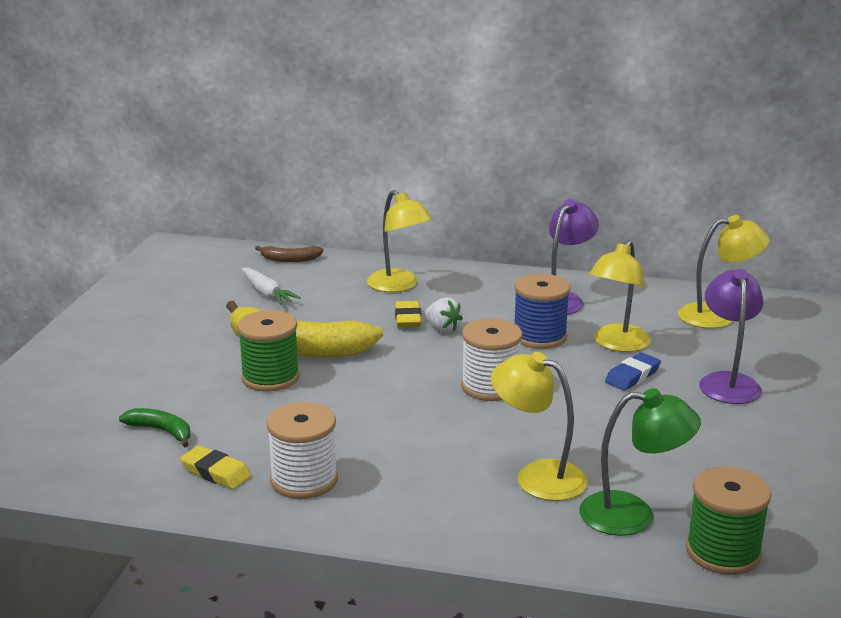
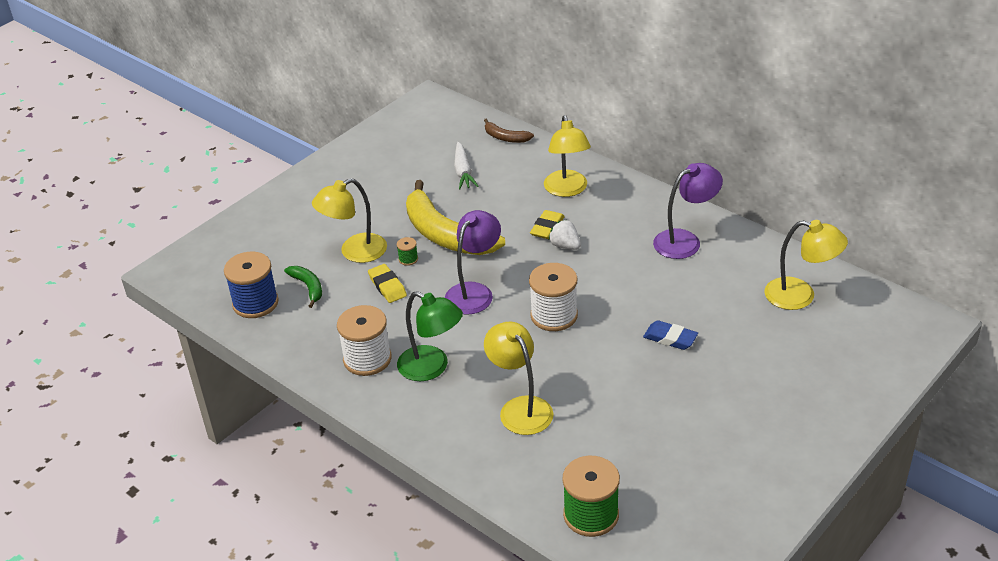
camera: 30 degrees right, 15 degrees up
(216, 472) = (318, 334): yellow eraser -> yellow eraser (387, 286)
(270, 377) = (408, 259): green spool -> green spool, size x0.44
(442, 328) = (565, 246): white strawberry -> white strawberry turned 150 degrees clockwise
(539, 336) = (633, 276): blue spool -> blue spool (255, 303)
(617, 344) = (687, 302): yellow lamp -> yellow lamp (354, 252)
(632, 376) = (670, 338): blue eraser -> blue eraser turned 45 degrees clockwise
(633, 515) = (557, 463): green lamp -> green lamp (432, 368)
(727, 382) = (741, 367): purple lamp -> purple lamp (474, 292)

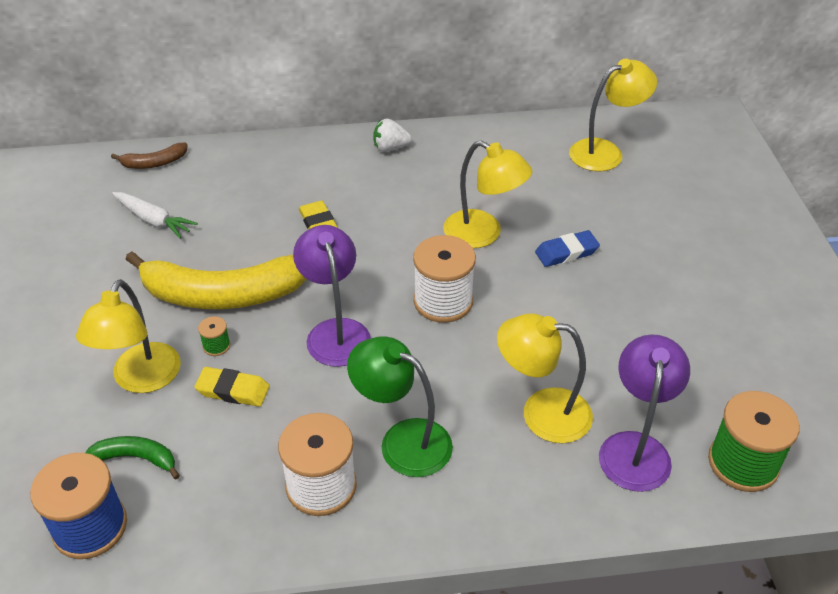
camera: 50 degrees left, 5 degrees up
(432, 368) = (403, 441): green lamp -> green lamp turned 135 degrees counterclockwise
(565, 246) = (359, 230): white strawberry -> white strawberry (390, 148)
(567, 190) = (288, 178): yellow lamp -> yellow lamp (483, 234)
(685, 240) = (456, 161): purple lamp -> purple lamp (635, 448)

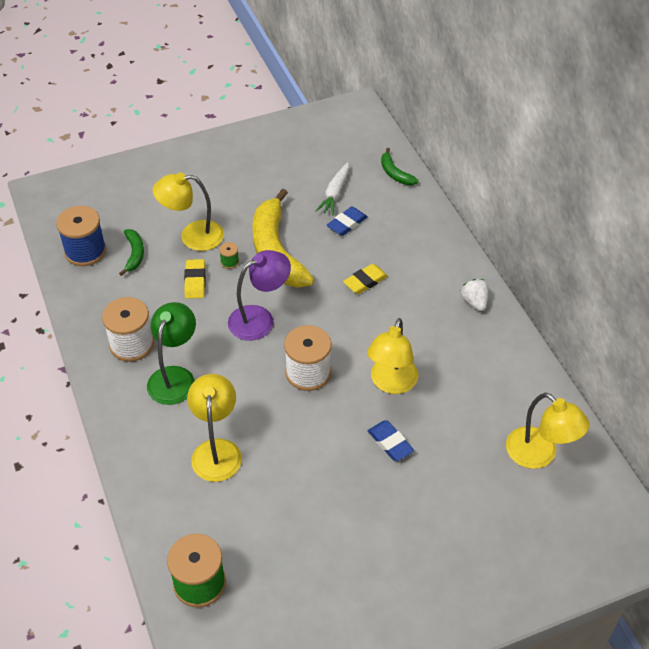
camera: 75 degrees right, 5 degrees up
(154, 163) = (395, 173): brown banana -> green banana
(213, 220) = (347, 223): none -> blue eraser
(635, 448) = (198, 512): purple lamp -> none

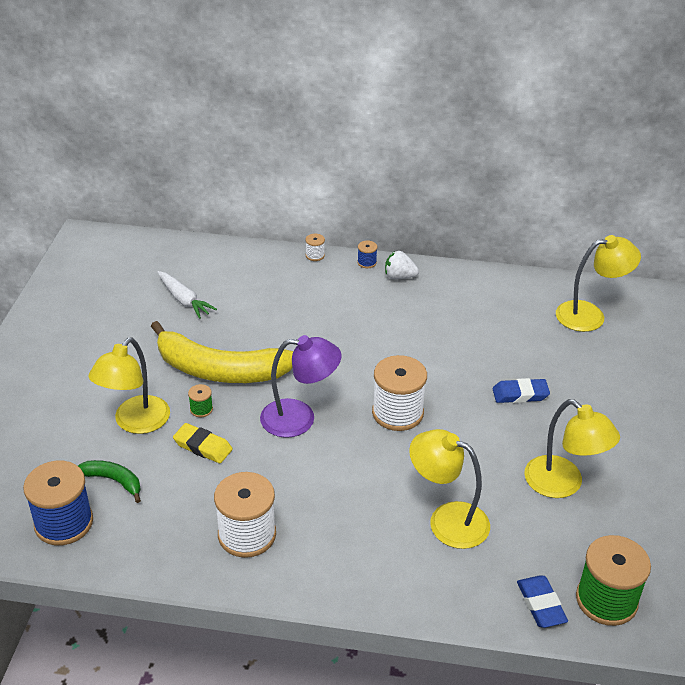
camera: 60 degrees left, 10 degrees down
(175, 377) = (324, 515): green lamp -> none
(260, 319) = (299, 418): purple lamp -> purple lamp turned 90 degrees clockwise
(347, 223) = (231, 309): blue eraser -> blue eraser (541, 604)
(365, 281) = (316, 328): yellow eraser -> none
(391, 383) = (452, 365): yellow lamp -> yellow lamp (563, 484)
(395, 173) = (199, 253): green banana -> none
(454, 238) = (315, 255): none -> white spool
(474, 273) = (367, 262): none -> blue spool

